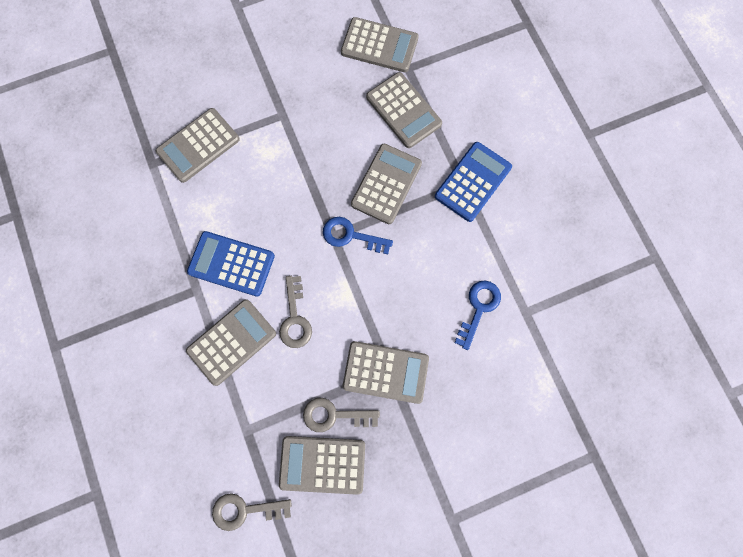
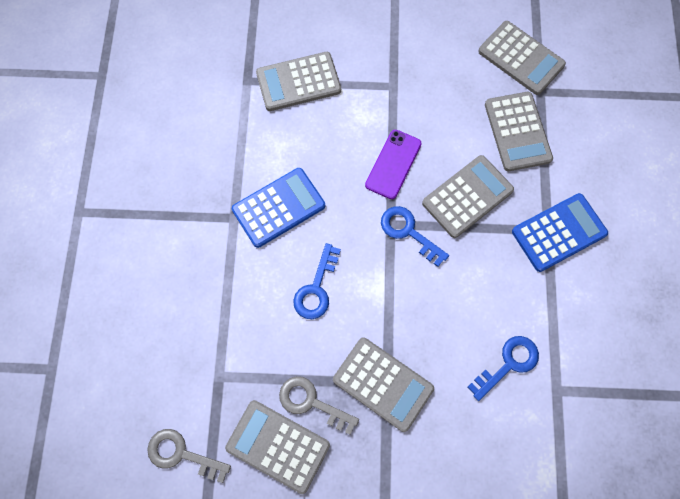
camera: 25 degrees right, 5 degrees down
(231, 264) = (279, 208): blue calculator -> blue calculator turned 105 degrees clockwise
(232, 342) = (244, 283): grey calculator -> none
(295, 318) = (316, 288): grey key -> blue key
(312, 183) = (393, 164): none -> purple phone

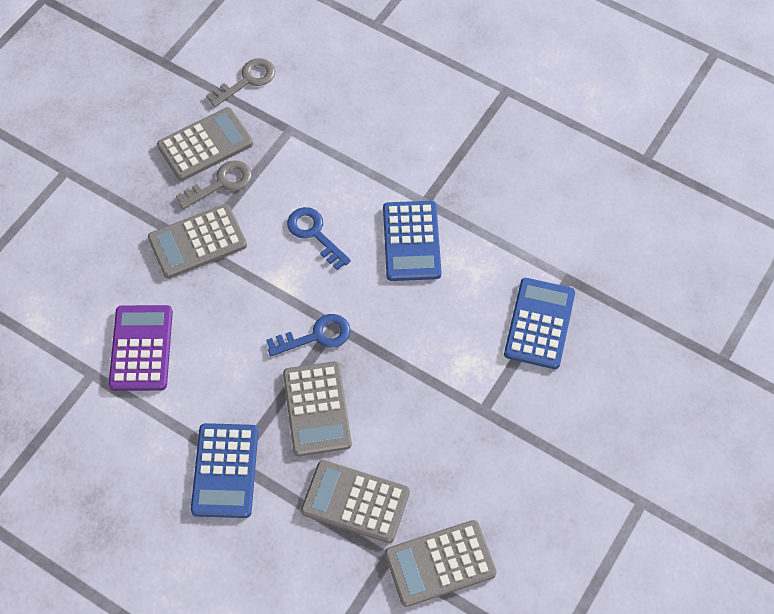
camera: 120 degrees right, 10 degrees down
(298, 82) = (539, 324): grey calculator -> blue calculator
(393, 164) = (394, 361): purple phone -> none
(508, 364) = (141, 348): blue key -> purple calculator

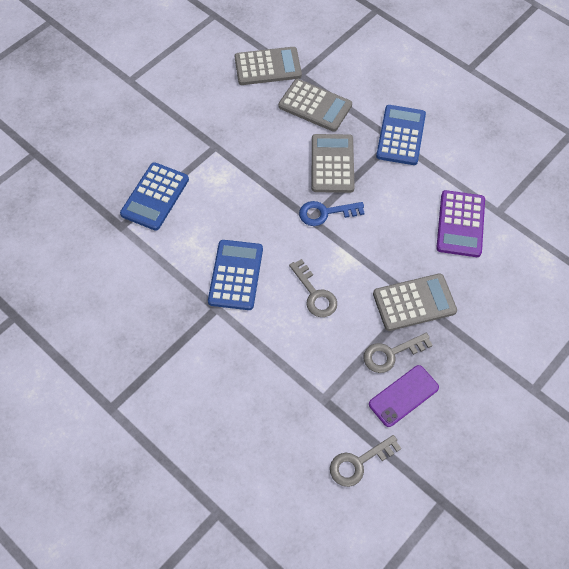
camera: 170 degrees left, 0 degrees up
(205, 145) = (403, 396): grey calculator -> purple phone
(314, 234) = (315, 294): blue key -> grey key

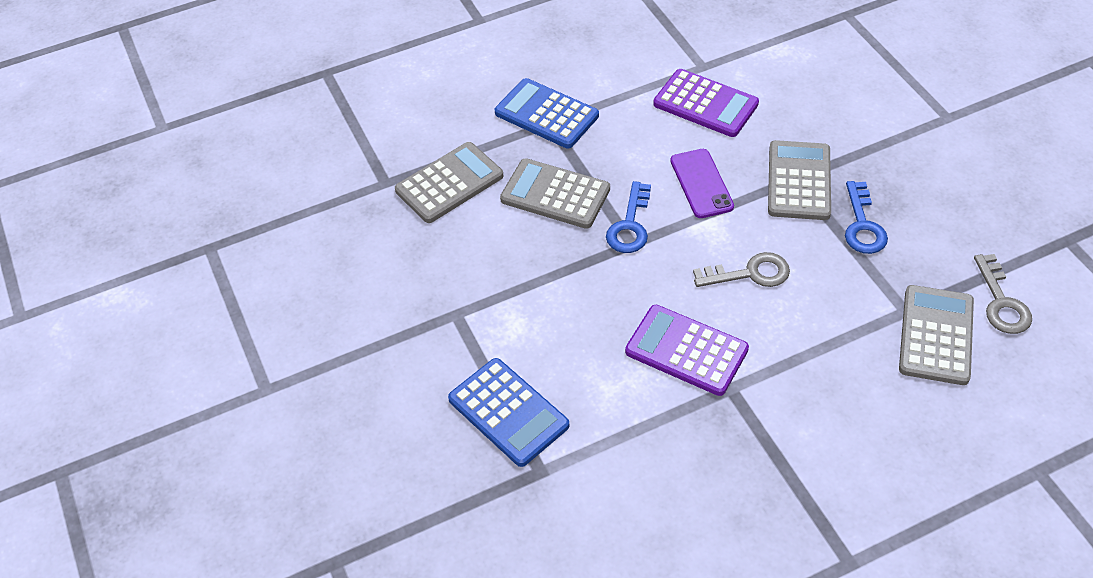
camera: 65 degrees left, 10 degrees down
(236, 275) = (686, 350): blue calculator -> purple calculator
(268, 67) = (349, 213): grey calculator -> grey calculator (936, 335)
(391, 354) = (862, 225): grey key -> blue key
(403, 396) = (923, 232): purple phone -> purple phone (701, 183)

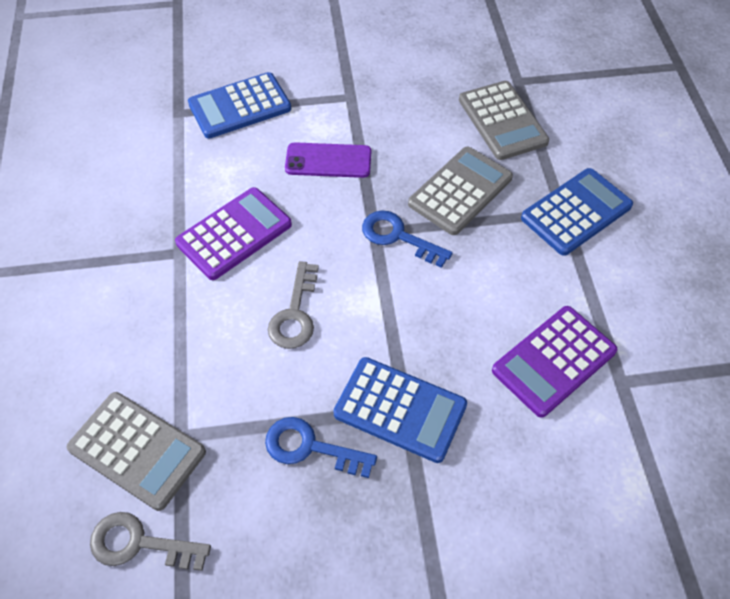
camera: 105 degrees right, 5 degrees up
(701, 183) = (431, 314): purple phone -> purple phone (328, 161)
(799, 181) = (400, 410): grey calculator -> blue calculator

